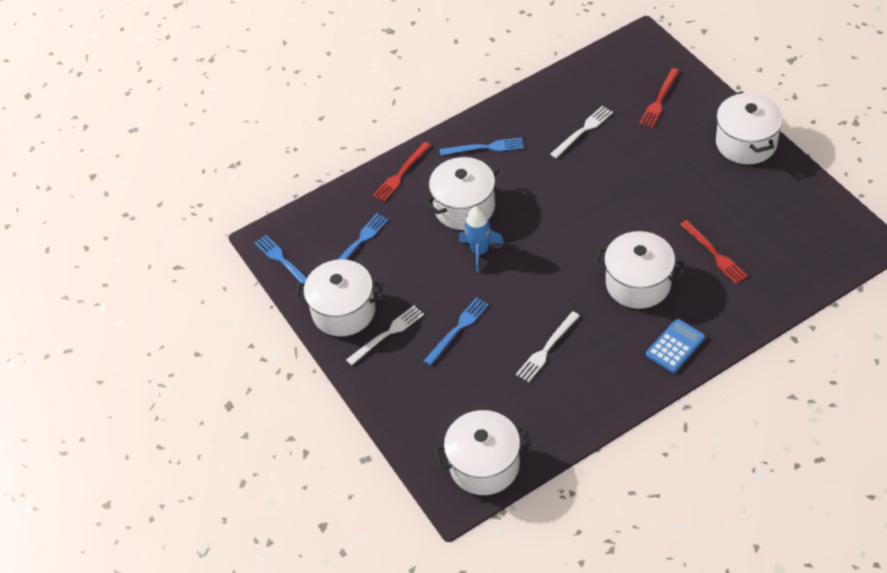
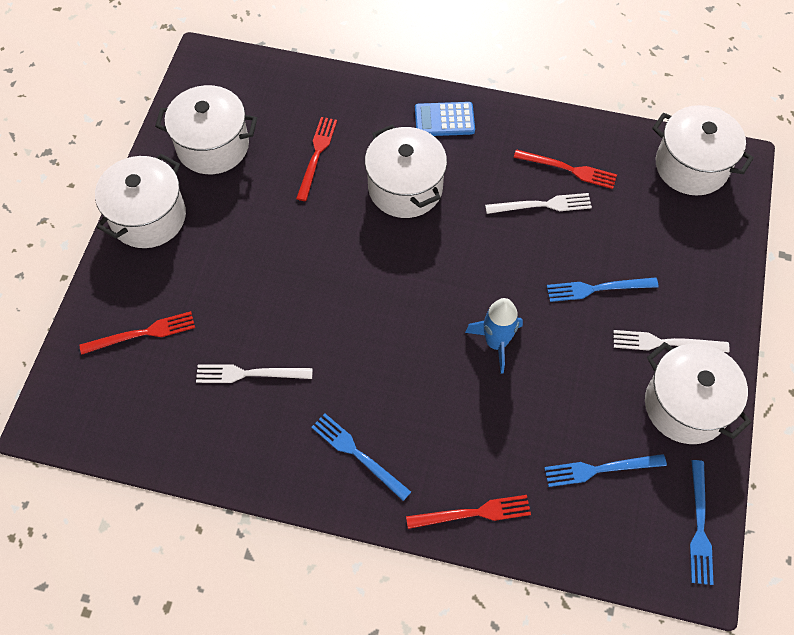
camera: 140 degrees left, 10 degrees up
(464, 207) = (457, 404): white pot -> white pot (213, 146)
(559, 387) = (568, 169): none -> red fork

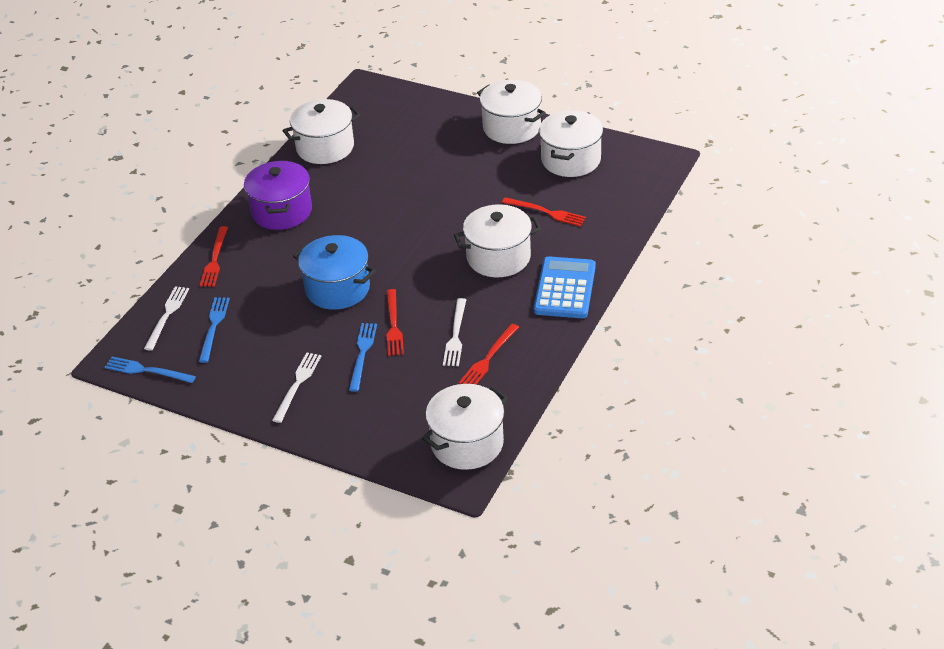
camera: 105 degrees right, 20 degrees down
(142, 333) = (414, 123): red fork -> red fork (393, 325)
(249, 374) = (363, 168): white fork -> white fork (167, 315)
(358, 454) = (282, 211): blue fork -> purple pot
(444, 120) = (565, 288): blue calculator -> blue calculator, size x1.53
(496, 343) = (337, 289): blue rocket -> blue pot
(685, 405) = (240, 384): white pot -> white pot (325, 147)

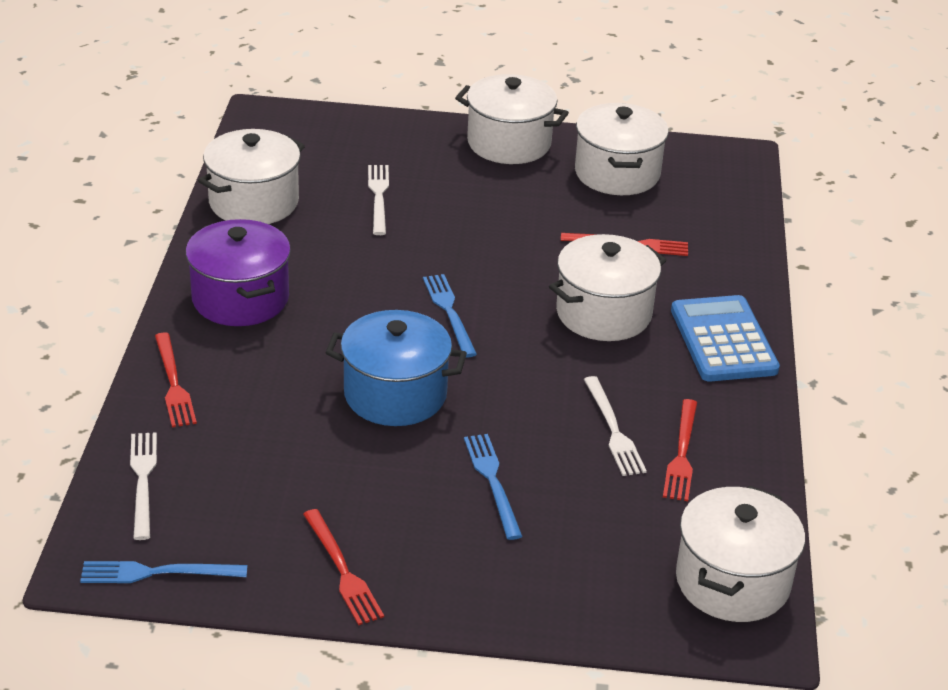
camera: 25 degrees left, 5 degrees down
(214, 327) = (231, 484): blue fork -> blue fork (449, 312)
(297, 384) = (420, 546): white fork -> white fork (378, 197)
(393, 325) = (513, 432): red fork -> red fork (342, 570)

